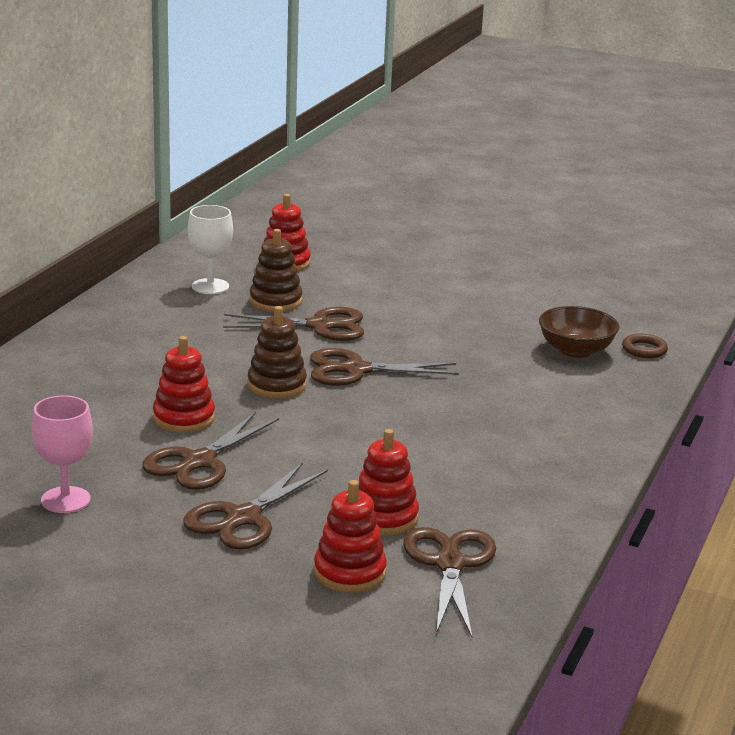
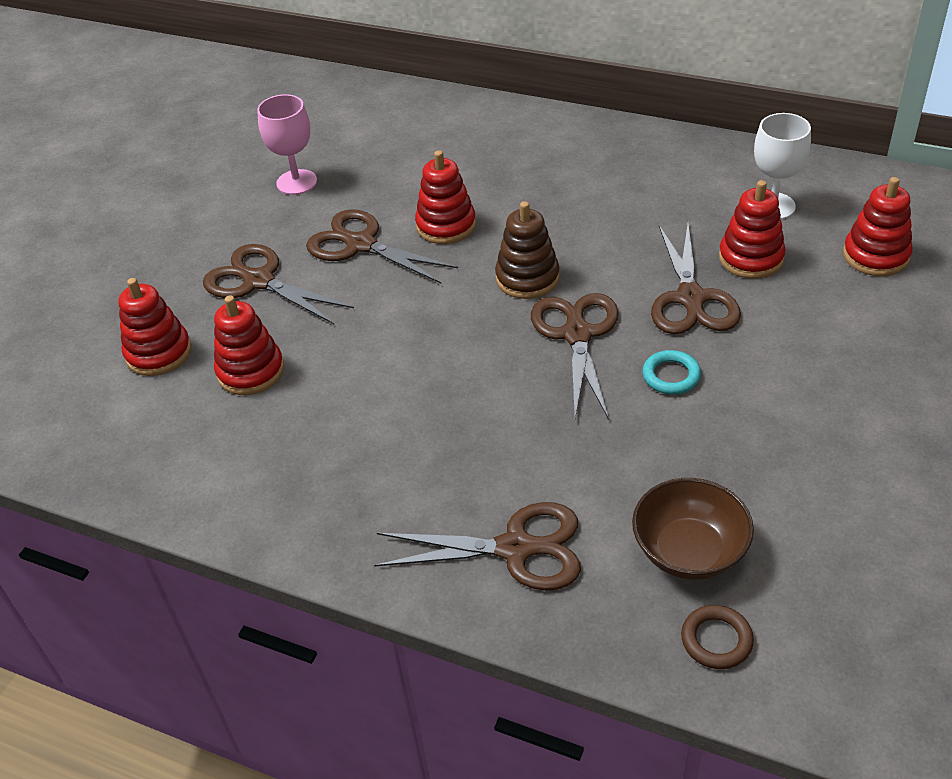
camera: 95 degrees right, 20 degrees up
(275, 301) = (751, 258): brown stacking toy -> red stacking toy
(408, 341) = (671, 376): none -> turquoise ring
(450, 564) = (160, 421): brown scissors -> brown scissors (515, 548)

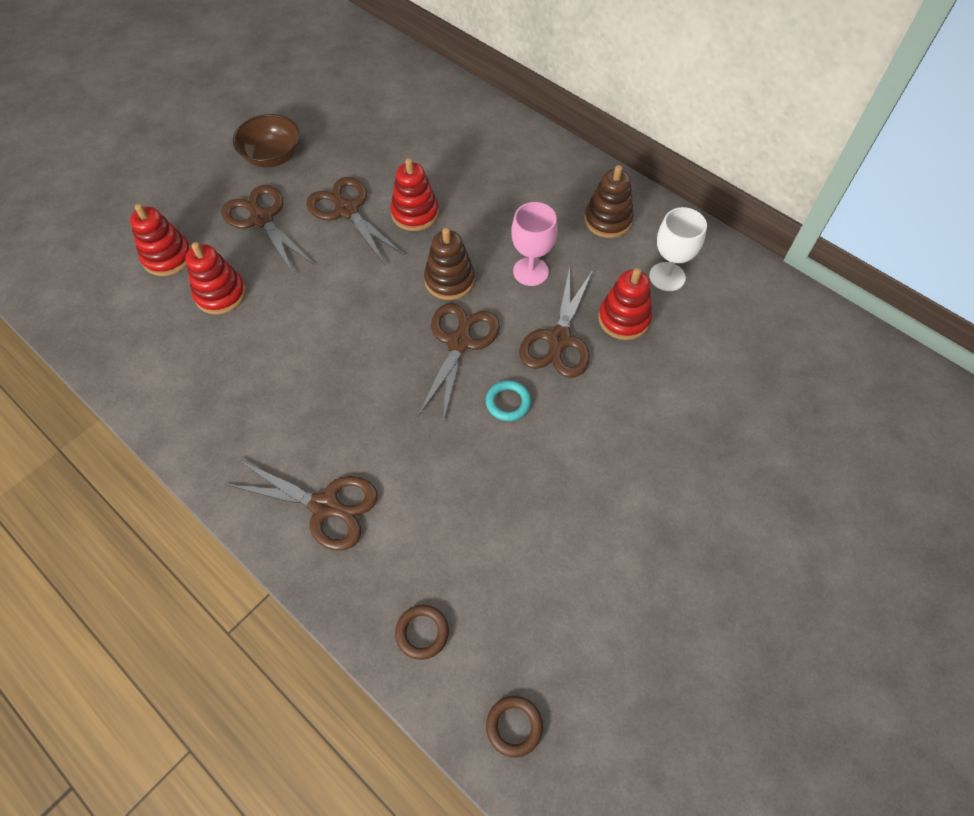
camera: 15 degrees right, 15 degrees up
(296, 182) = (329, 139): pink goblet -> pink goblet (531, 271)
(673, 172) = (608, 220): none -> brown stacking toy
(689, 551) = (442, 554): brown bowl -> brown bowl (272, 157)
(875, 256) = (721, 349): red stacking toy -> none
(886, 698) = (514, 726): none -> brown ring

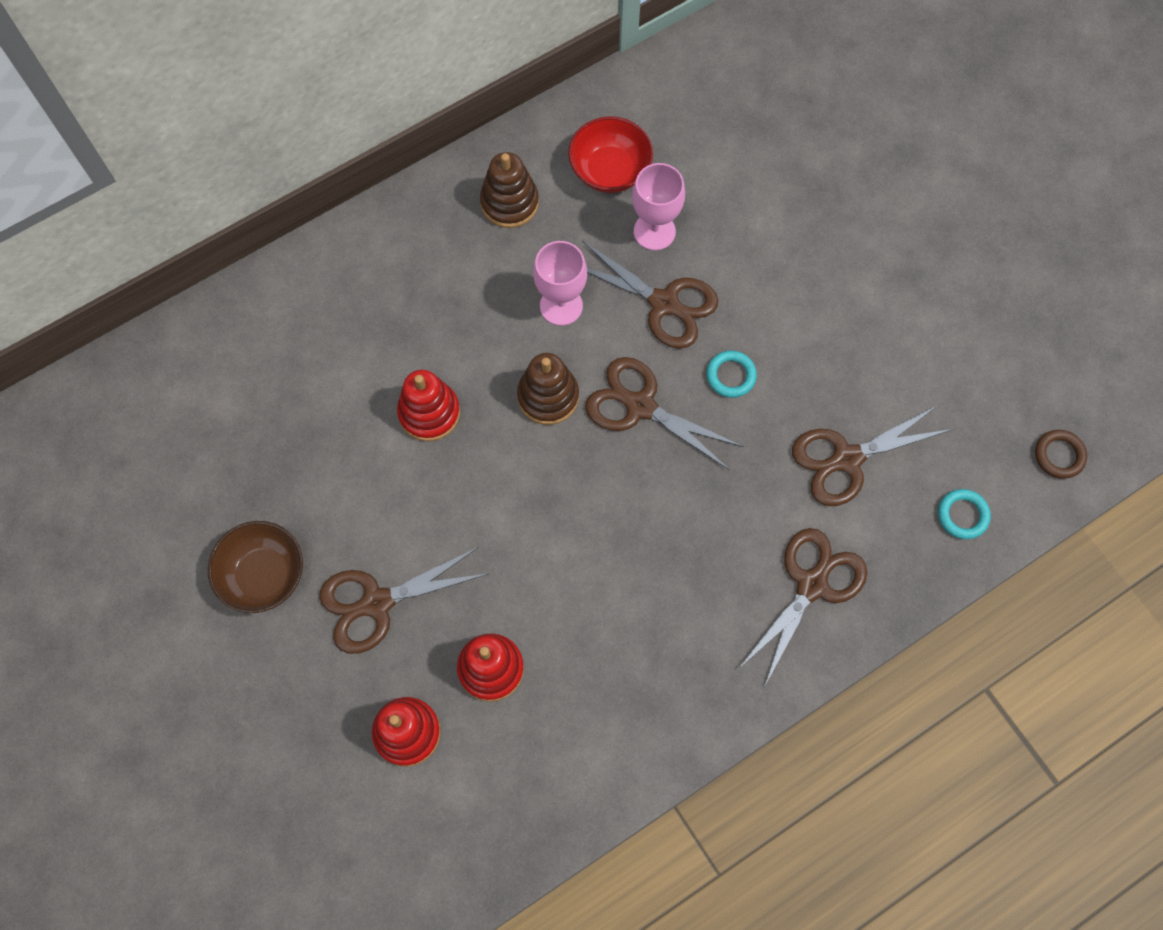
camera: 75 degrees left, 10 degrees up
(347, 210) = (397, 494): brown scissors -> brown scissors (847, 459)
(422, 632) = (962, 515): brown ring -> turquoise ring
(623, 319) = (654, 231): red stacking toy -> pink goblet
(667, 277) = (610, 170): white goblet -> red bowl

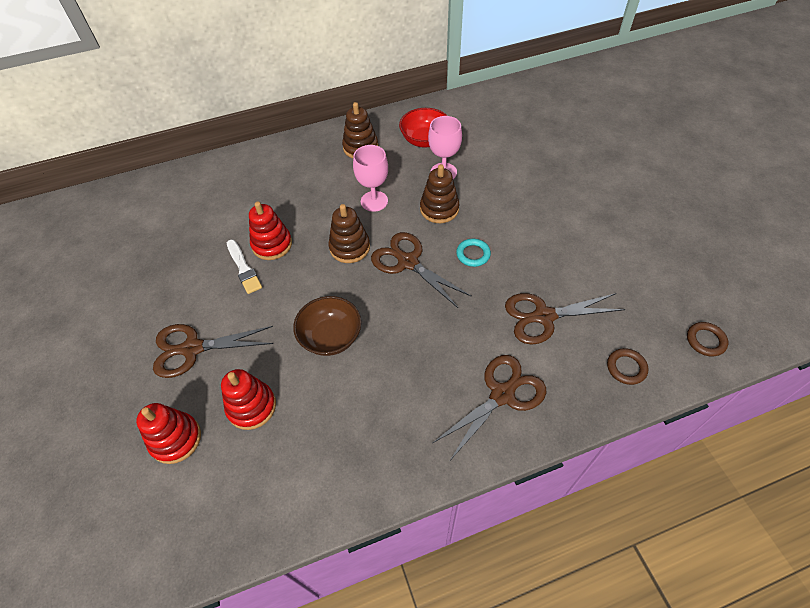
camera: 15 degrees right, 15 degrees down
(263, 575) = (129, 318): brown bowl -> brown bowl (331, 337)
(401, 461) = (243, 268): none -> white brush
(664, 303) = (439, 209): brown scissors -> brown stacking toy
(962, 515) = (626, 368): turquoise ring -> brown ring

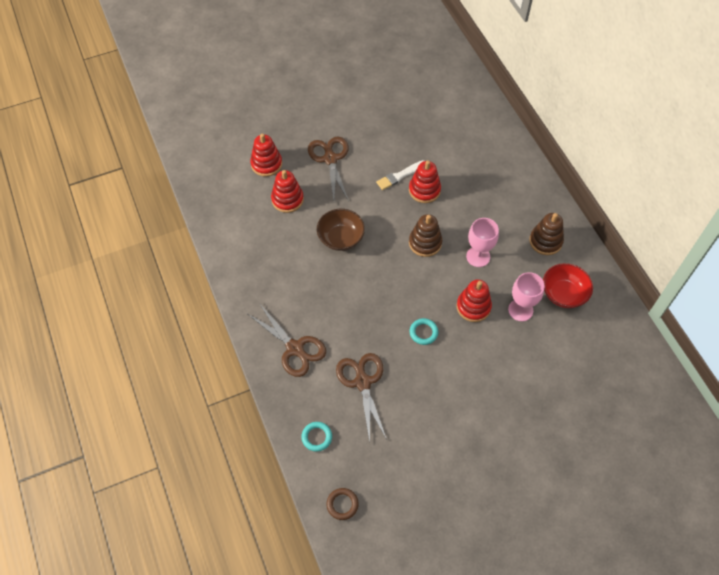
camera: 85 degrees right, 5 degrees up
(408, 262) = (412, 285): brown scissors -> none
(439, 209) = (473, 307): brown stacking toy -> red stacking toy
(626, 368) = (317, 437): brown ring -> turquoise ring

